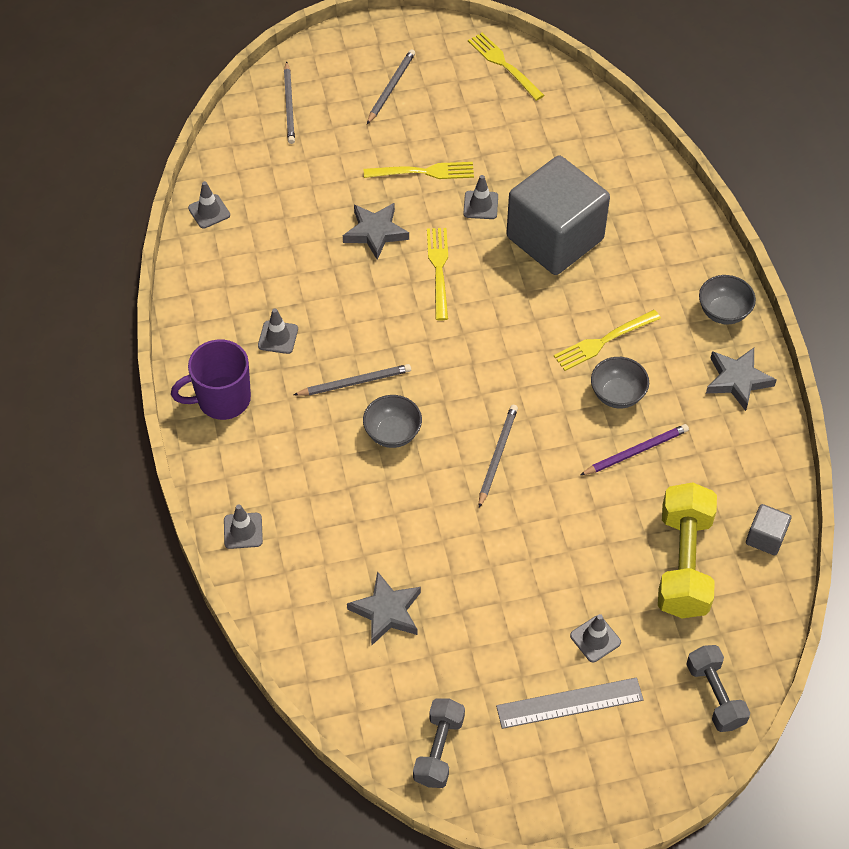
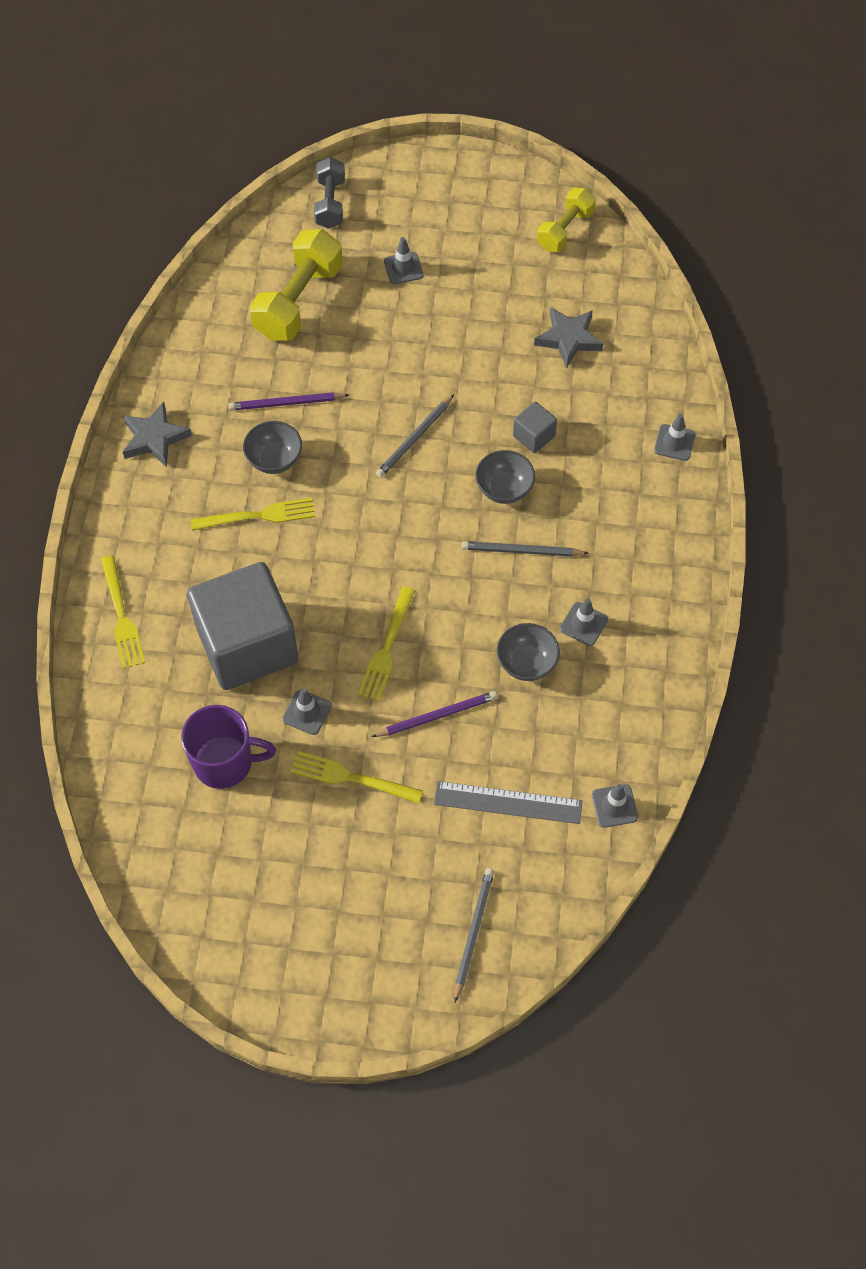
camera: 160 degrees left, 5 degrees up
(222, 399) = (660, 574): purple mug -> purple mug (225, 762)
(375, 232) = (436, 716): grey star -> purple pencil
(391, 88) = (339, 916): grey pencil -> none
(438, 750) = (565, 230): grey dumbbell -> yellow dumbbell
(503, 64) = (186, 905): yellow fork -> yellow fork (122, 616)
(569, 702) = (447, 231): grey ruler -> grey ruler (508, 803)
(723, 312) = (124, 508): grey bowl -> grey bowl (526, 663)
(765, 537) = (217, 300): grey cube -> grey cube (534, 436)

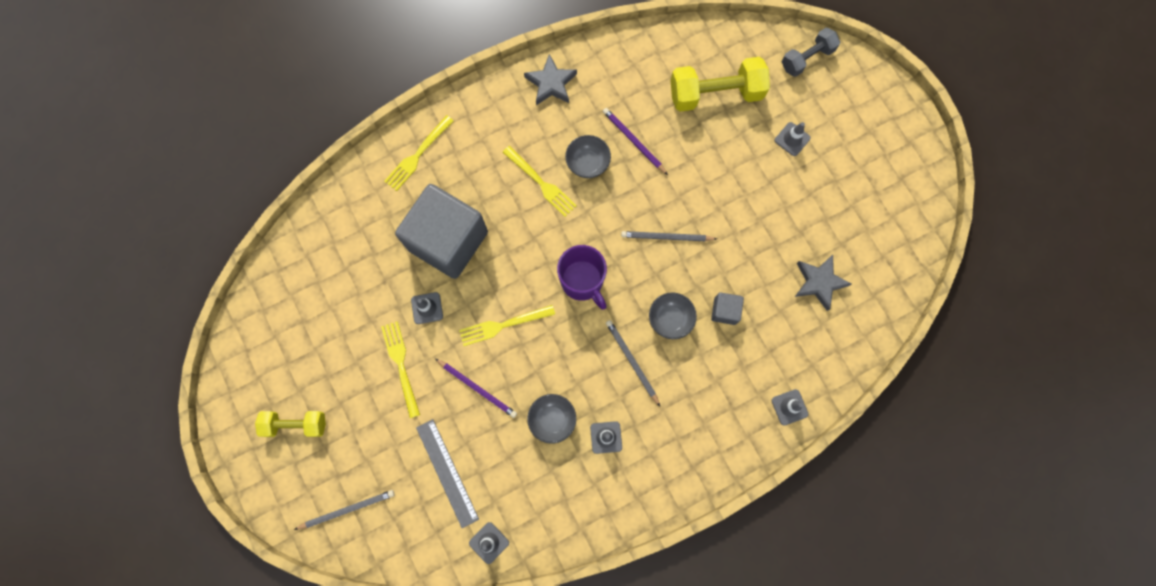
camera: 55 degrees right, 15 degrees up
(225, 762) = (362, 284): purple mug -> purple mug (582, 281)
(565, 230) = (907, 221): yellow dumbbell -> yellow dumbbell (296, 424)

